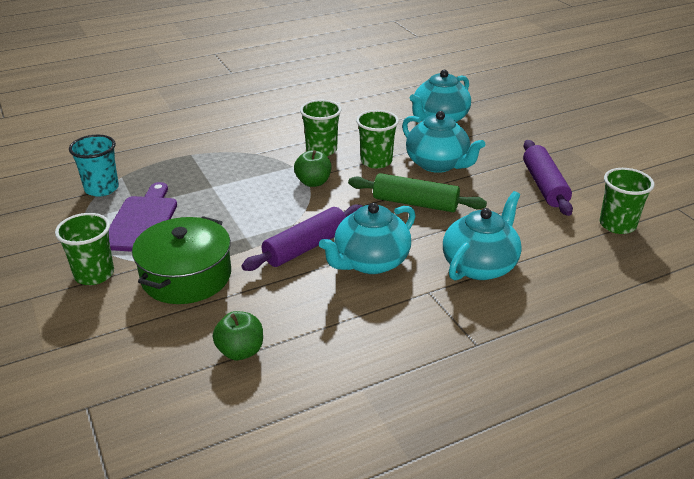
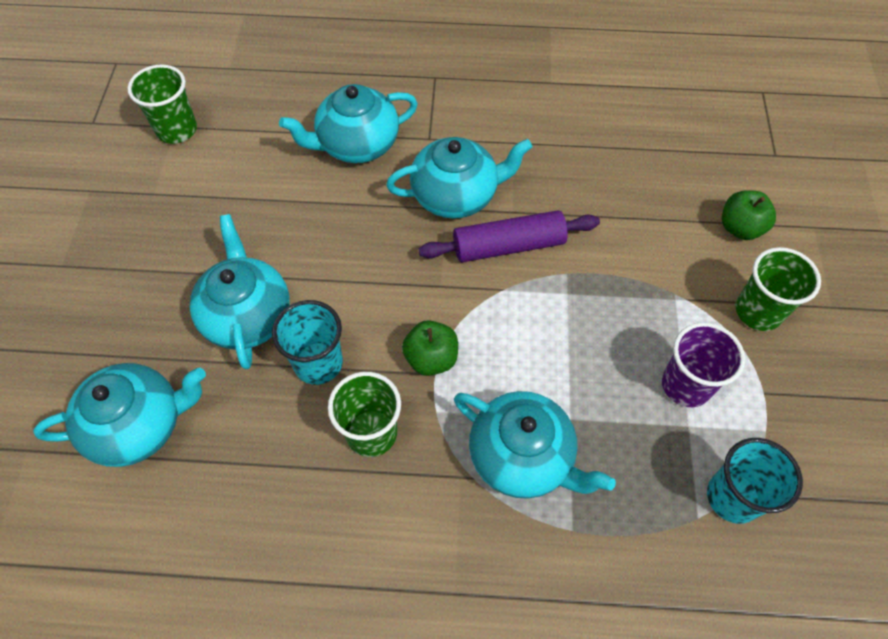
camera: 150 degrees left, 25 degrees up
(142, 221) = (686, 385): purple cutting board -> purple cup
(186, 276) = (655, 262): green pot -> none
(232, 166) = (522, 456): none -> turquoise teapot
(240, 351) = (632, 151): green apple -> green apple (740, 228)
(376, 161) = (318, 363): green cup -> turquoise cup
(415, 203) = (340, 257): green rolling pin -> none
(544, 186) = (173, 215): purple rolling pin -> none

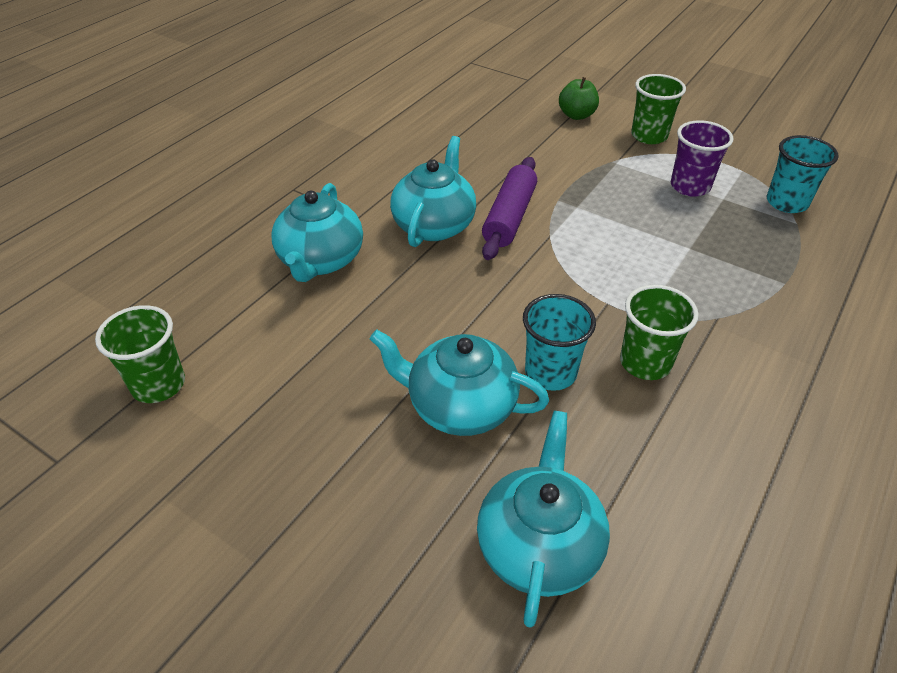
camera: 60 degrees left, 15 degrees down
(431, 358) = (591, 299): green apple -> none
(522, 456) = (711, 284): turquoise teapot -> none

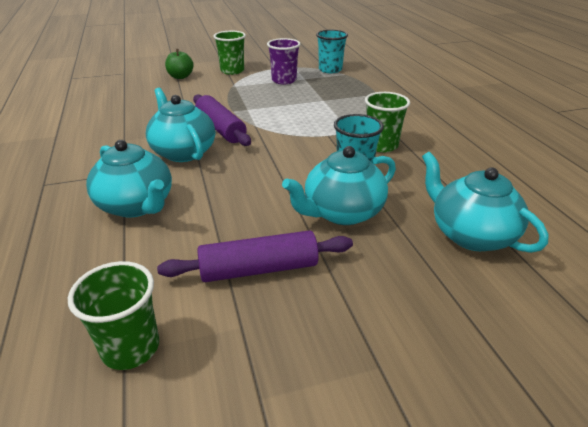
camera: 50 degrees left, 10 degrees down
(310, 399) = (259, 269): none -> purple rolling pin

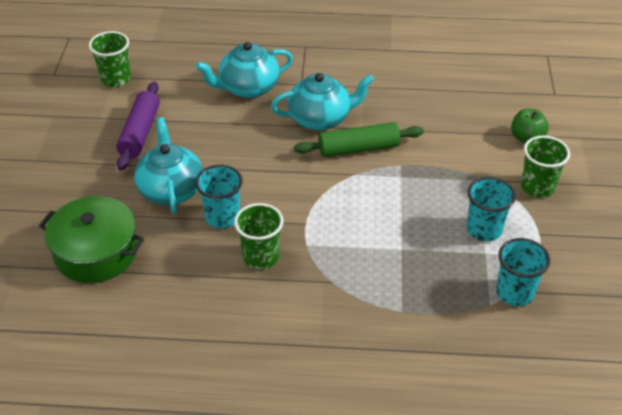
camera: 110 degrees right, 10 degrees up
(220, 128) = (358, 148): purple rolling pin -> green rolling pin
(284, 80) = (484, 229): purple cup -> turquoise cup
(470, 234) = (96, 252): turquoise teapot -> green pot

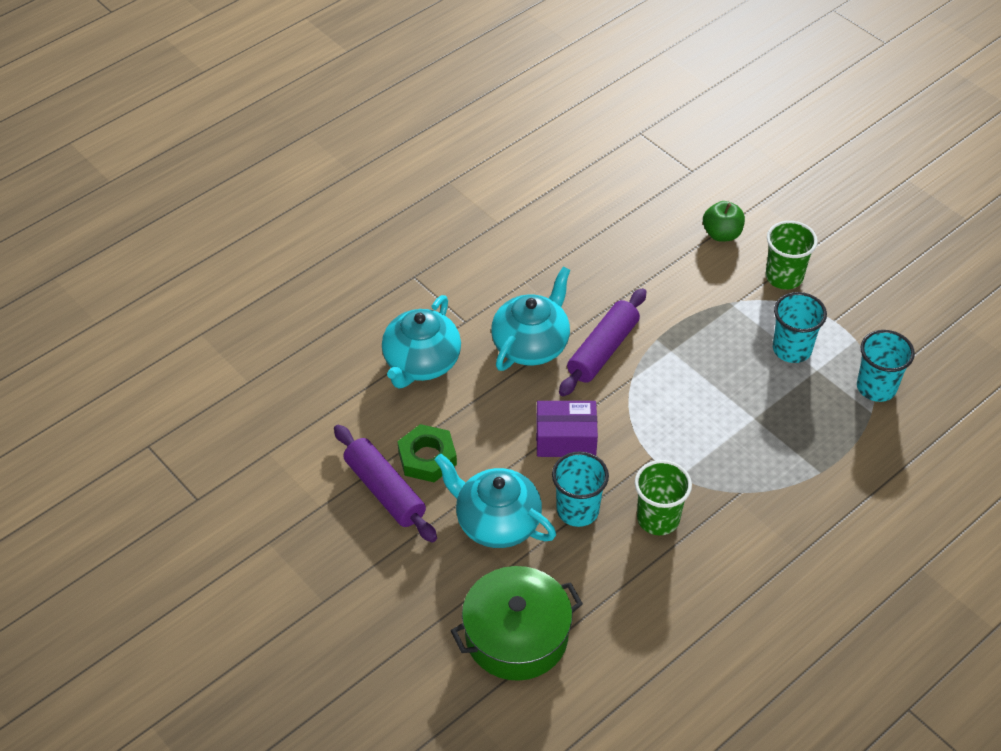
camera: 45 degrees left, 5 degrees up
(116, 79) = (273, 453): green cup -> none
(183, 133) = (427, 458): none -> green nut
(270, 177) = (566, 439): none -> purple box
(358, 148) = (602, 350): green rolling pin -> purple rolling pin

